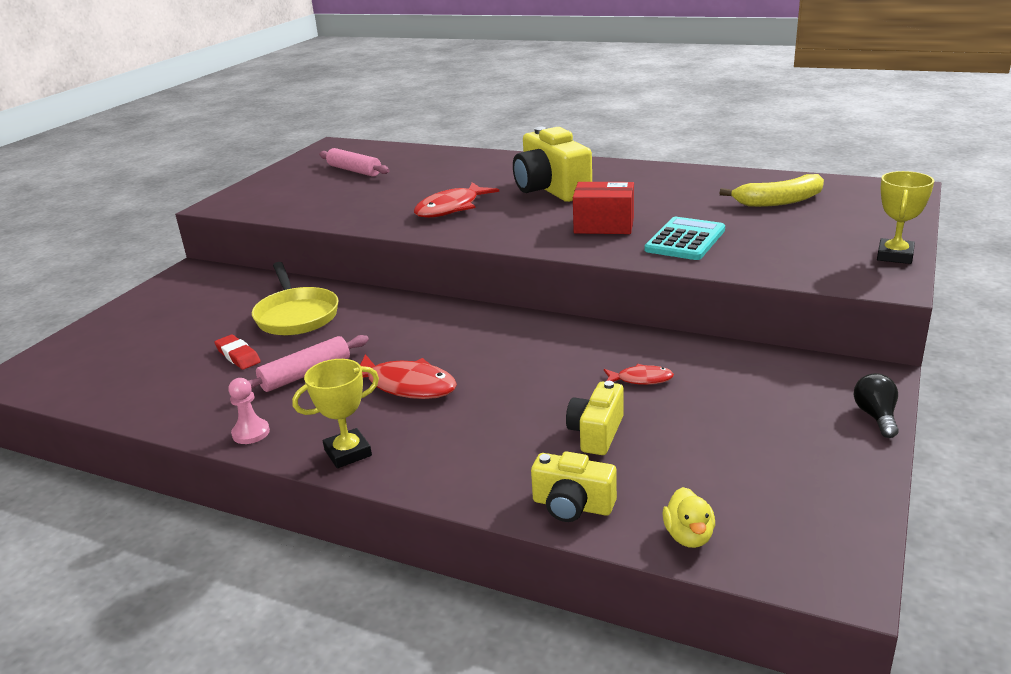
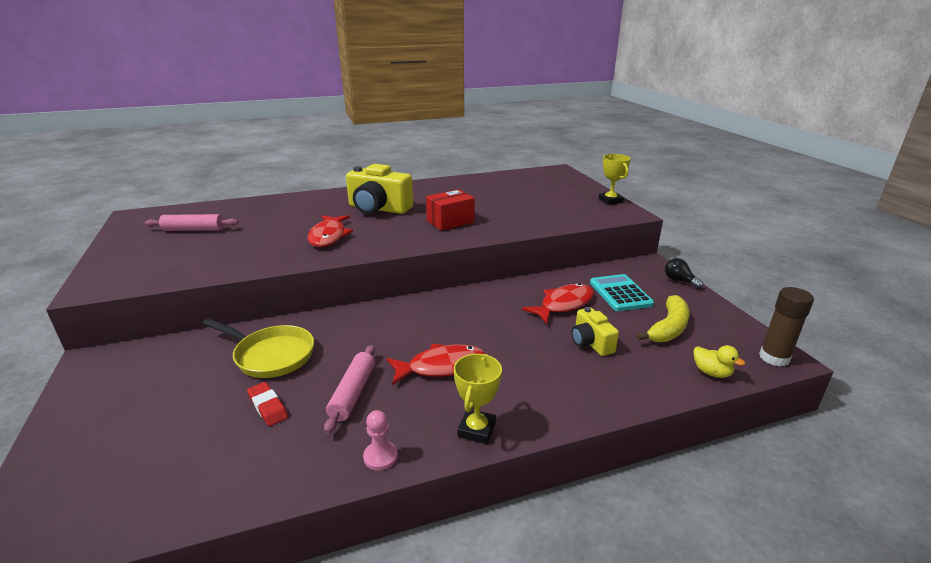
camera: 45 degrees left, 0 degrees up
(238, 356) = (268, 407): red eraser -> red eraser turned 45 degrees clockwise
(572, 505) = (644, 387): yellow camera -> none
(641, 379) = (563, 304): red fish -> red fish, size x1.83
(685, 240) = (508, 218): turquoise calculator -> turquoise calculator (620, 293)
(779, 201) = (516, 187): yellow banana -> yellow banana (668, 328)
(824, 570) = (774, 358): none -> brown glue stick

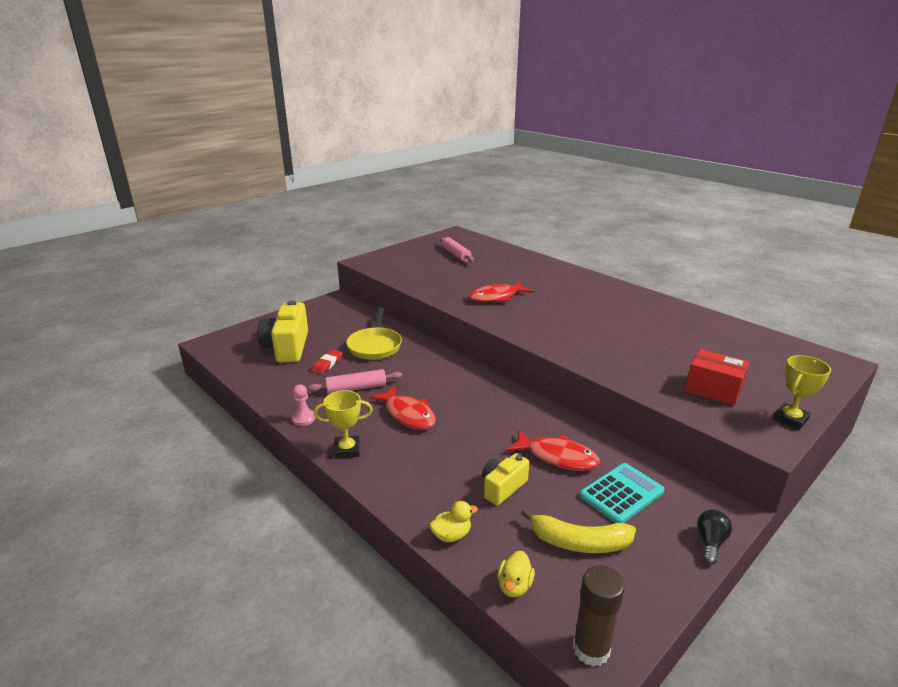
camera: 65 degrees right, 0 degrees up
(378, 209) = (570, 298): yellow camera -> yellow camera (287, 347)
(450, 221) = (587, 336): red box -> red box (713, 390)
(644, 389) = (451, 535): none -> yellow duck

